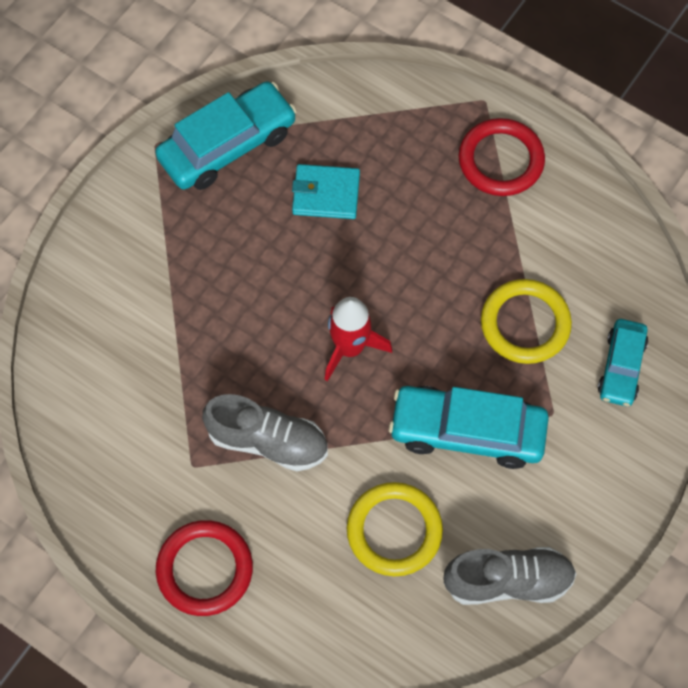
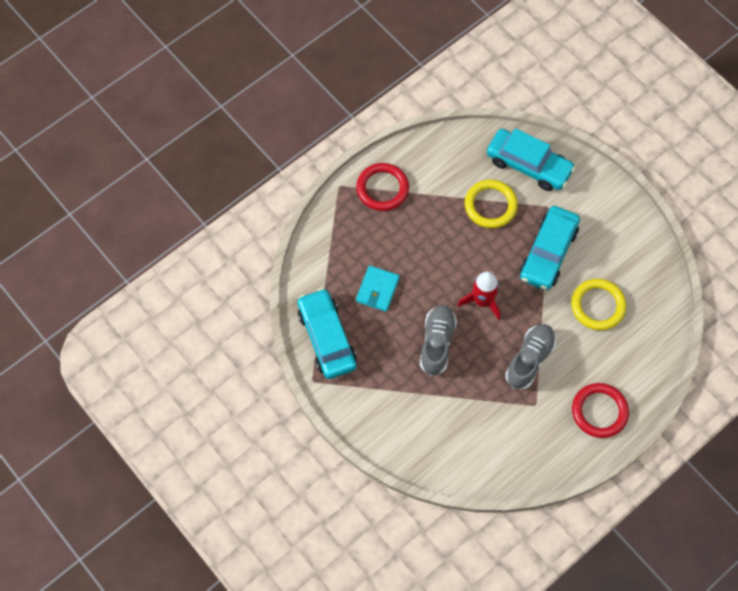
camera: 75 degrees left, 0 degrees up
(507, 581) = (638, 256): grey shoe -> grey shoe (437, 343)
(621, 367) = (528, 165): turquoise car -> turquoise car, size x1.68

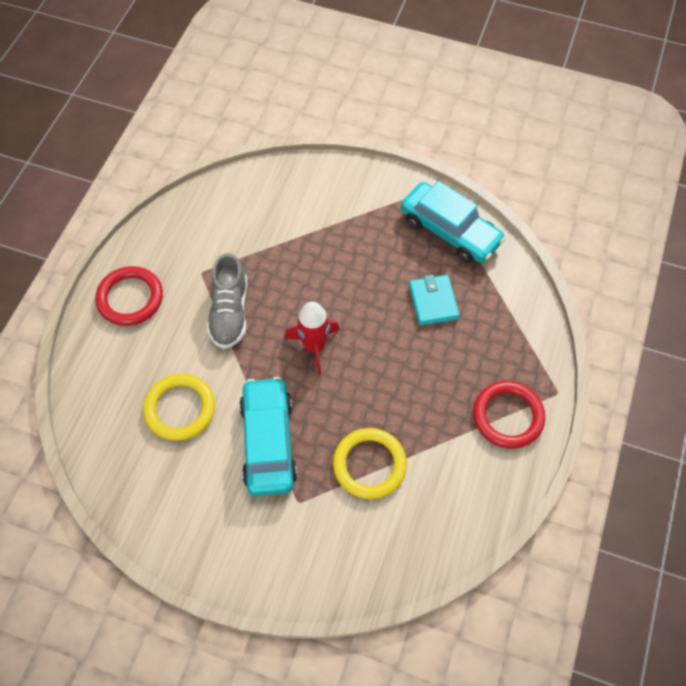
camera: 150 degrees right, 5 degrees down
(437, 343) = (336, 280): grey shoe -> none
(528, 165) = (353, 547): turquoise car -> none

